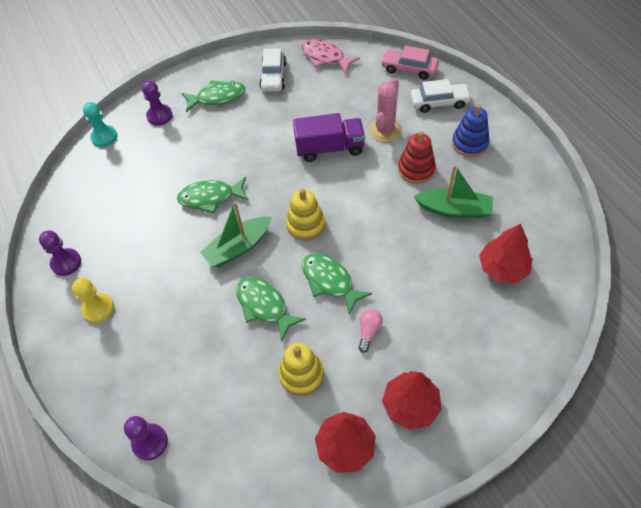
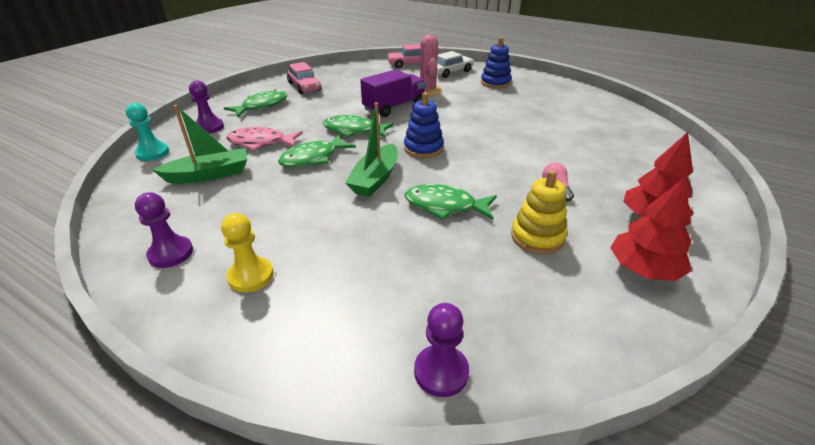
camera: 35 degrees left, 20 degrees down
(273, 76) = (304, 87): white car -> pink car
(306, 225) = (423, 148): yellow stacking toy -> blue stacking toy
(325, 57) = (339, 71): pink fish -> pink fish (260, 143)
(330, 281) = (485, 172): green fish -> green fish (353, 131)
(416, 169) = (474, 101): red stacking toy -> none
(454, 209) = (527, 111): green boat -> green boat (209, 175)
(502, 268) = (599, 126): red tree -> none

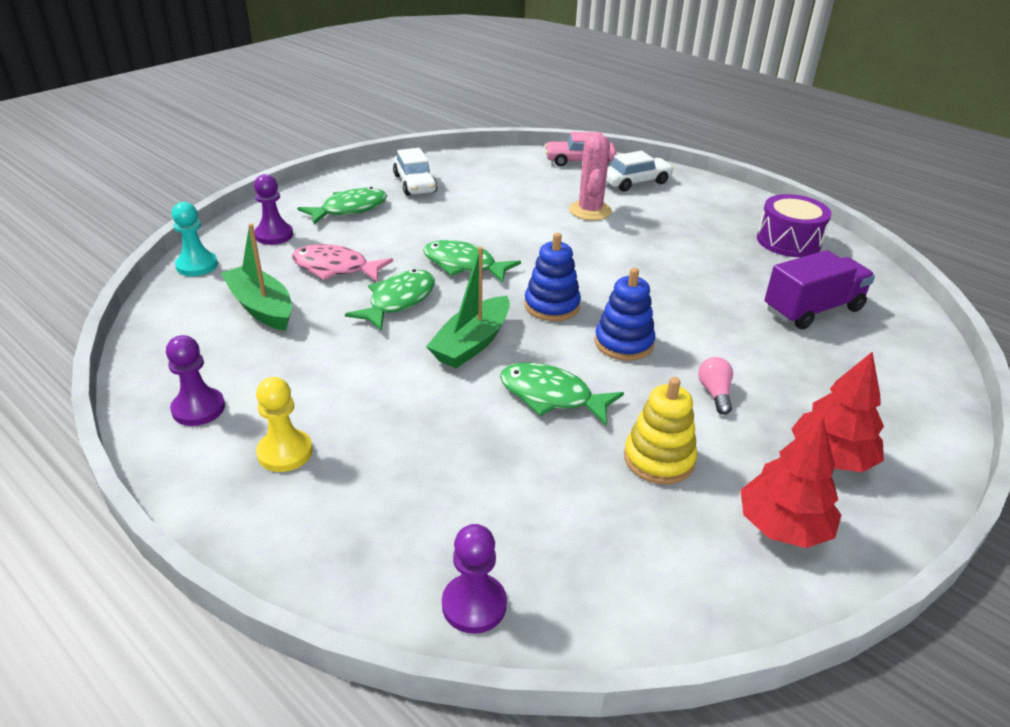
camera: 10 degrees right, 0 degrees up
(209, 175) = (261, 307): green boat -> green boat turned 120 degrees counterclockwise
(304, 87) = (415, 183): pink car -> white car
(313, 158) = (398, 301): green fish -> green fish turned 150 degrees clockwise
(394, 107) = (532, 234): purple truck -> purple truck (812, 310)
(495, 83) = (697, 209): blue stacking toy -> blue stacking toy (623, 343)
(559, 94) = (788, 241): none -> purple drum

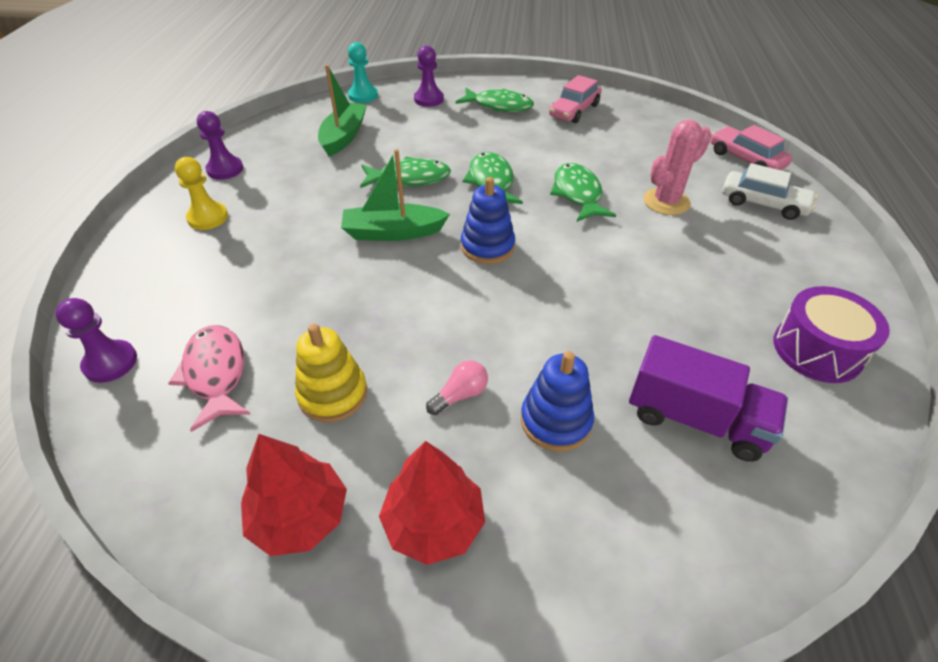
camera: 55 degrees right, 10 degrees up
(335, 268) = (419, 137): pink fish -> pink fish (216, 374)
(415, 183) = (574, 110): white car -> pink car
(551, 396) = (364, 299): green fish -> green fish (577, 194)
(623, 343) = (478, 307): blue stacking toy -> blue stacking toy (556, 421)

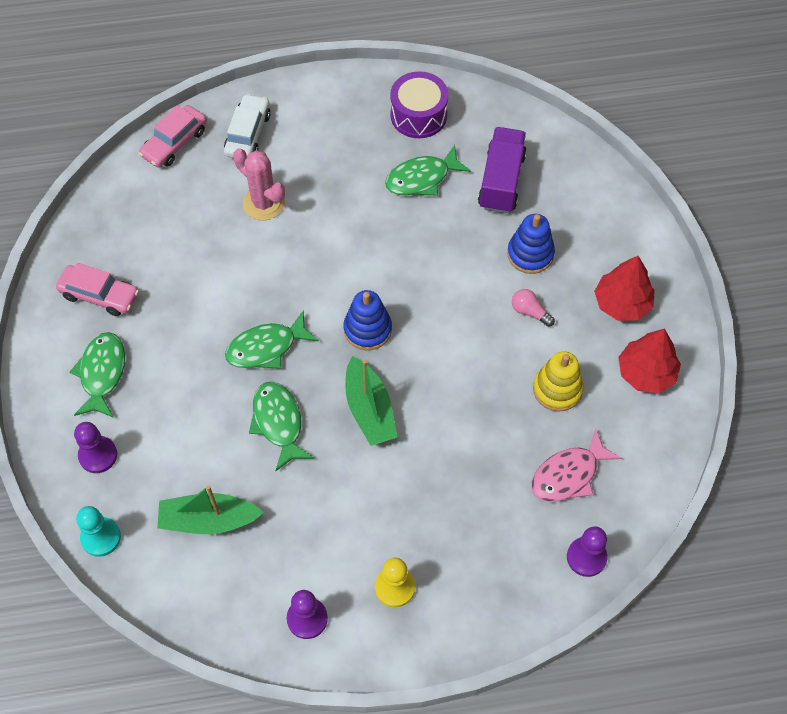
camera: 105 degrees left, 15 degrees up
(577, 194) = (269, 272): green fish -> green fish (422, 178)

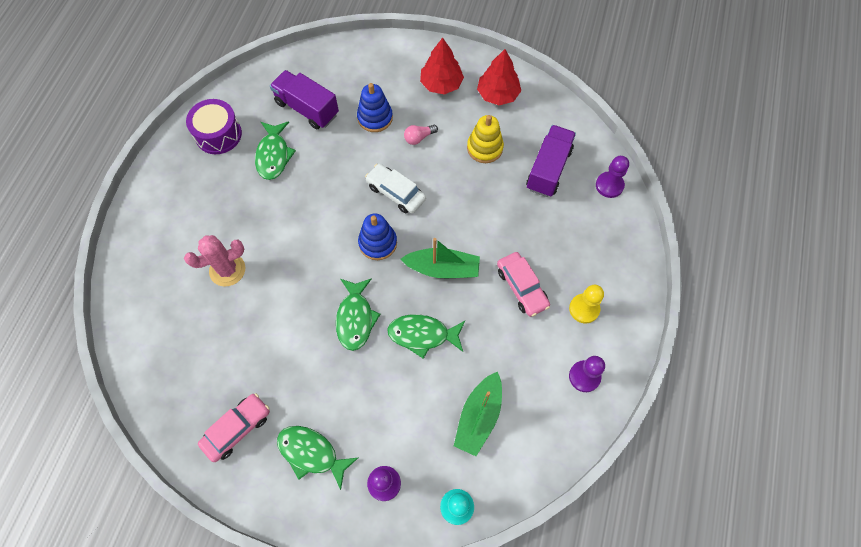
camera: 65 degrees left, 5 degrees up
(174, 143) = (127, 314): pink car -> pink car (522, 287)
(248, 134) = (155, 256): white car -> white car (396, 192)
(568, 475) = (548, 169): pink fish -> purple truck

